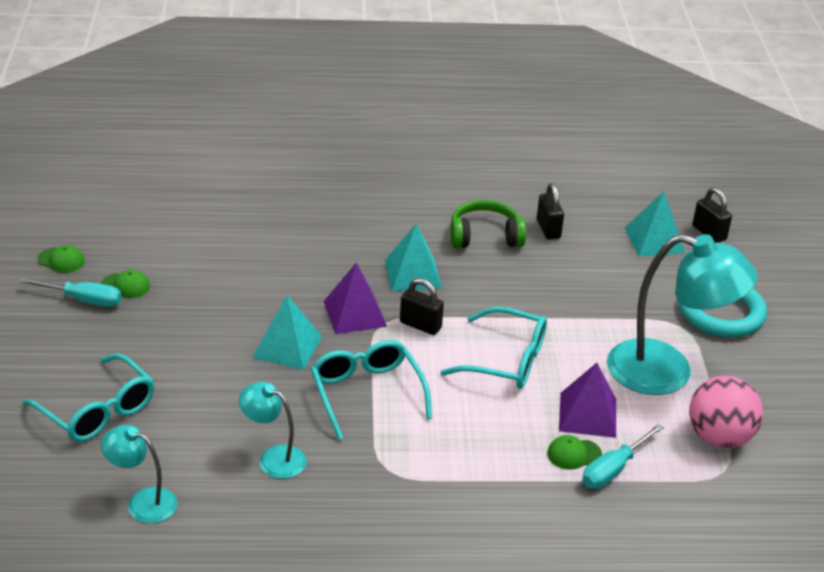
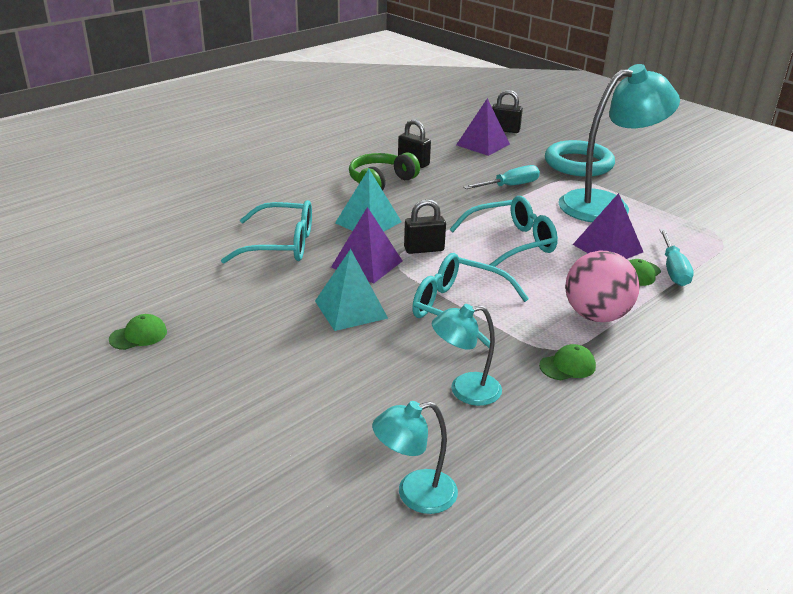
camera: 40 degrees left, 5 degrees down
(61, 260) = (39, 346): green cap -> green cap (567, 366)
(84, 300) = (110, 366): turquoise screwdriver -> turquoise screwdriver (510, 186)
(98, 411) = (258, 446): turquoise glasses -> turquoise glasses (281, 245)
(654, 240) = (483, 144): turquoise pyramid -> purple pyramid
(719, 437) = (689, 224): pink ball -> pink ball (596, 316)

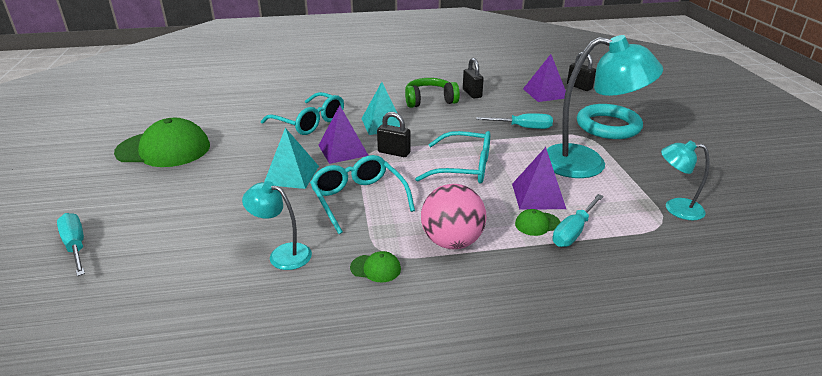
camera: 35 degrees right, 0 degrees up
(138, 335) = (164, 149): green cap -> green cap, size x2.42
(212, 486) = (75, 246): none -> turquoise screwdriver
(415, 494) = (157, 304): turquoise lamp -> turquoise lamp (675, 208)

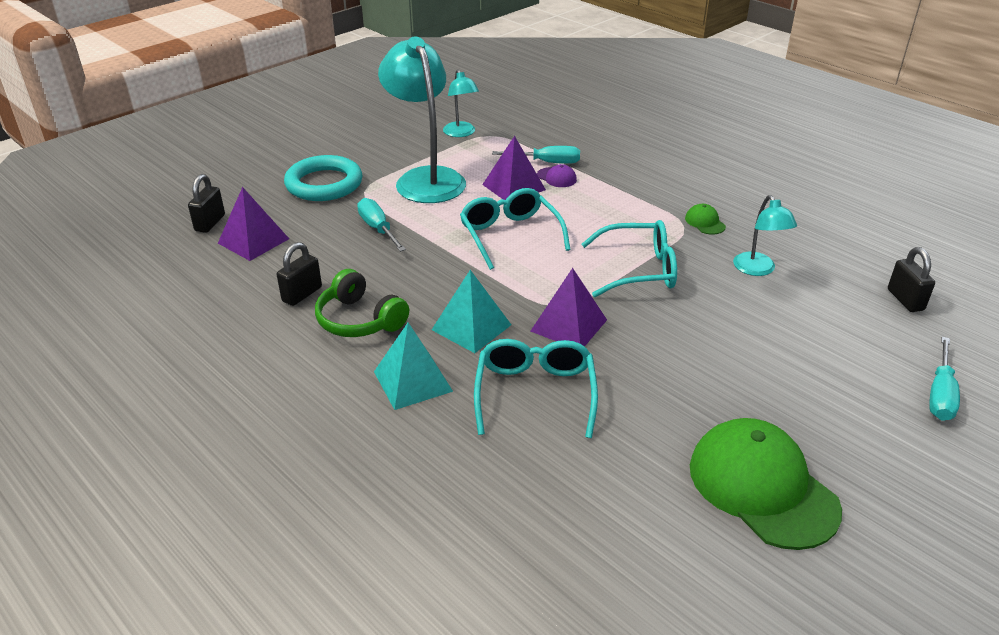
camera: 125 degrees left, 5 degrees up
(291, 175) = (660, 333): turquoise pyramid -> turquoise pyramid (412, 381)
(358, 199) = (639, 270): turquoise glasses -> turquoise glasses turned 120 degrees counterclockwise
(394, 152) = (531, 288): black padlock -> black padlock (905, 300)
(452, 242) = (629, 203): pink ball -> none
(537, 224) = (556, 177): green cap -> purple cap

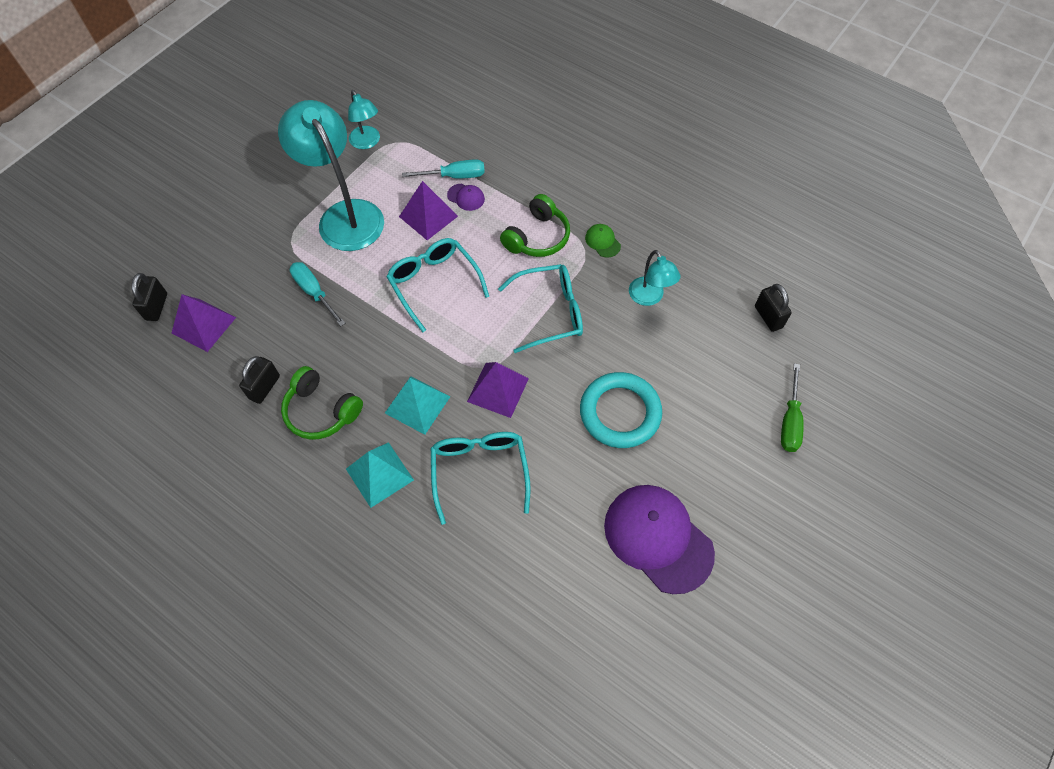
camera: 10 degrees left, 25 degrees up
(324, 184) = (250, 236): turquoise ring -> turquoise ring (620, 412)
(631, 212) = (537, 237): none -> green headphones
(762, 487) = (658, 538): green cap -> purple cap
(940, 394) = (790, 421): turquoise screwdriver -> green screwdriver

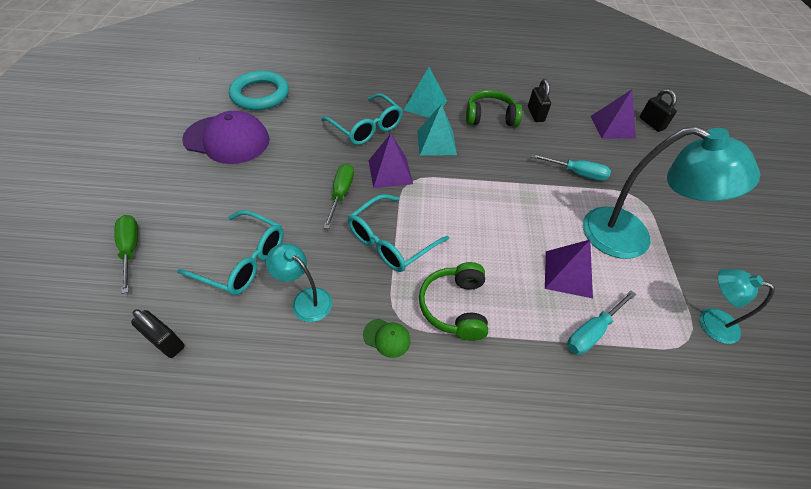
camera: 145 degrees right, 10 degrees down
(434, 283) = (503, 219): turquoise glasses -> turquoise glasses (243, 261)
(466, 197) = (557, 313): purple cap -> none
(565, 387) = (341, 194): none -> green screwdriver
(620, 412) = (288, 195): turquoise ring -> turquoise ring (260, 95)

